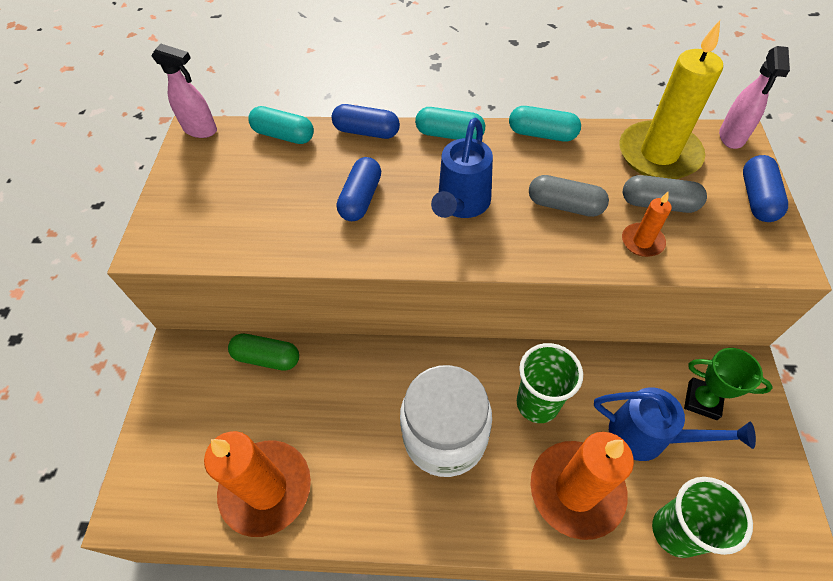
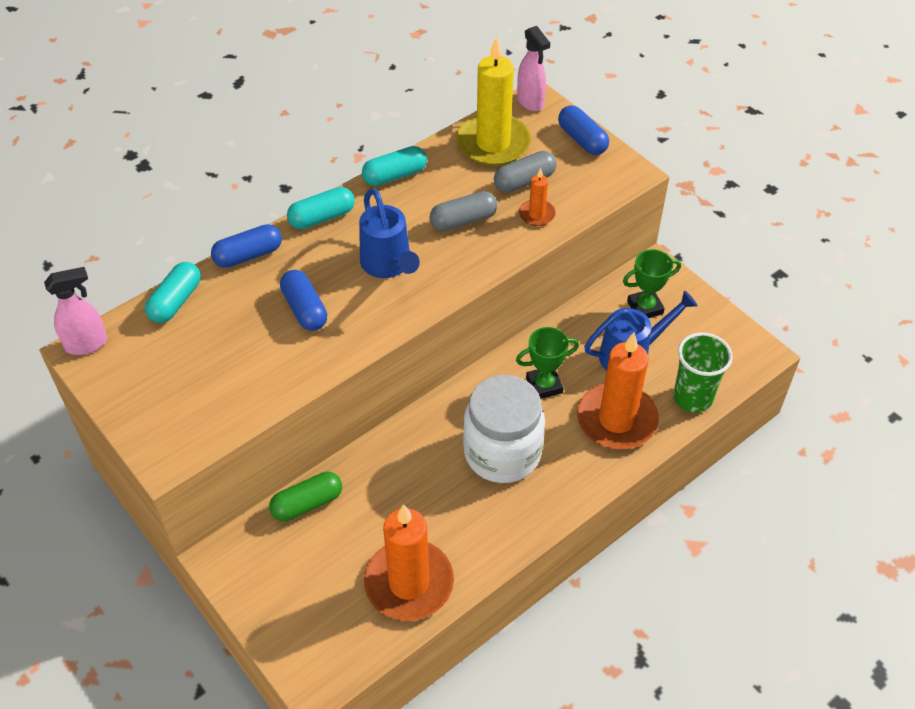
camera: 45 degrees left, 5 degrees down
(284, 135) = (176, 301): turquoise capsule -> turquoise capsule turned 45 degrees counterclockwise
(537, 403) = (544, 385): green cup -> green trophy

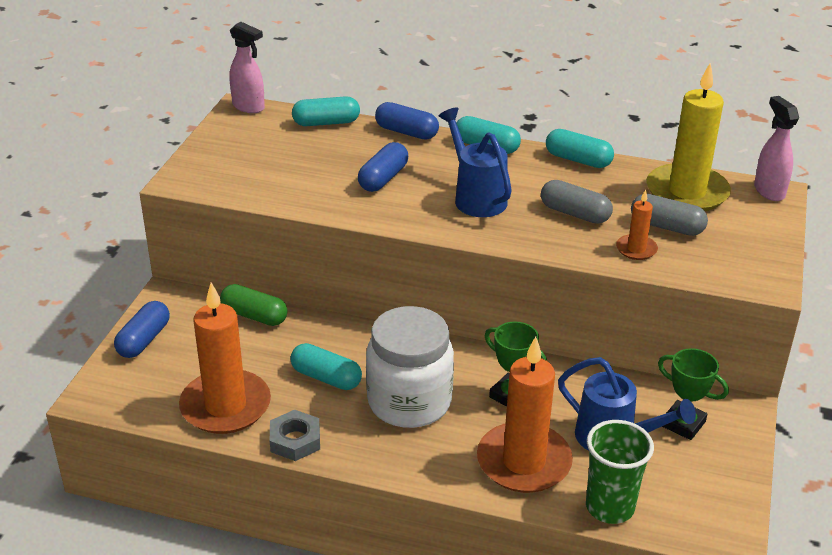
camera: 55 degrees right, 15 degrees down
(388, 265) = (476, 197): blue watering can -> blue watering can turned 120 degrees clockwise
(430, 493) = (326, 378): none -> turquoise capsule
(488, 553) = (295, 440): none -> grey nut
(530, 102) = (768, 191): pink spray bottle -> pink spray bottle turned 135 degrees clockwise
(582, 139) = (766, 238): blue capsule -> blue capsule (144, 340)

